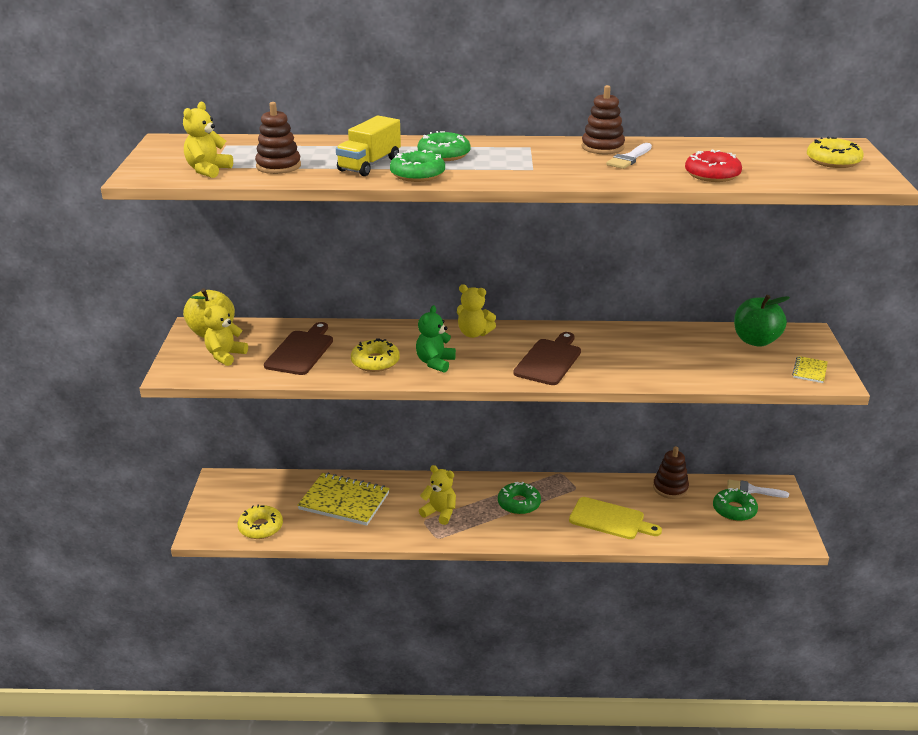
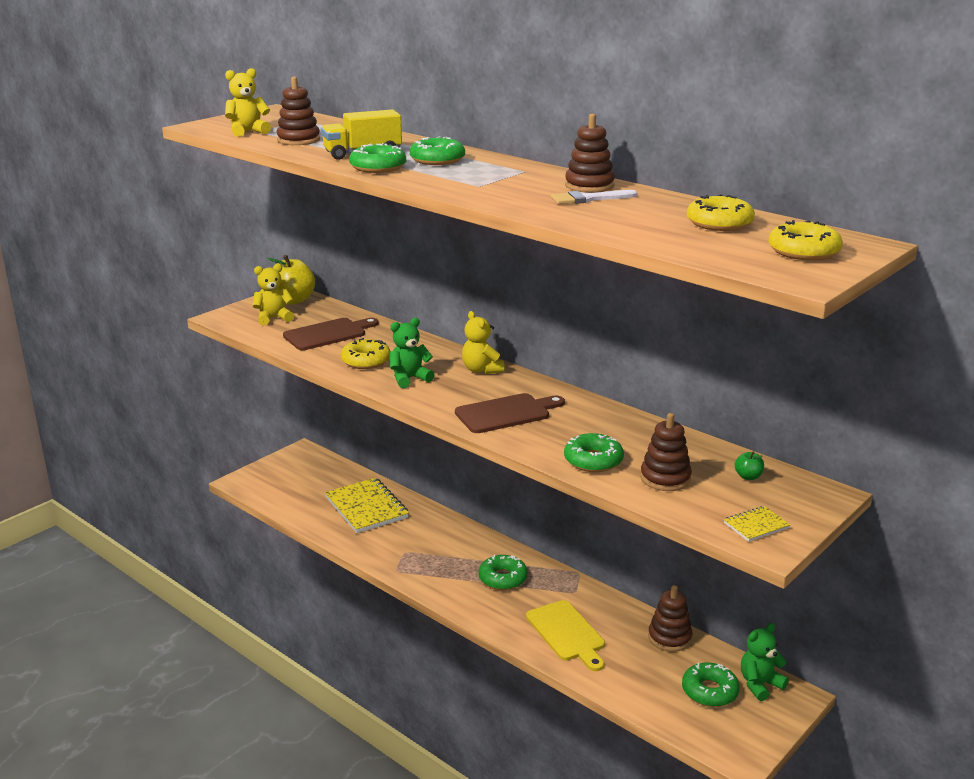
camera: 40 degrees right, 5 degrees down
(261, 527) = (283, 497): yellow donut -> yellow donut (719, 223)
(440, 513) = (426, 552): yellow teddy bear -> none
(659, 370) = (593, 460): none -> green donut
(712, 174) = (631, 229): red donut -> none
(717, 363) = (665, 478): none -> brown stacking toy
(752, 490) = (760, 684): white brush -> green teddy bear
(755, 341) = (748, 477): green apple -> green apple, size x0.44

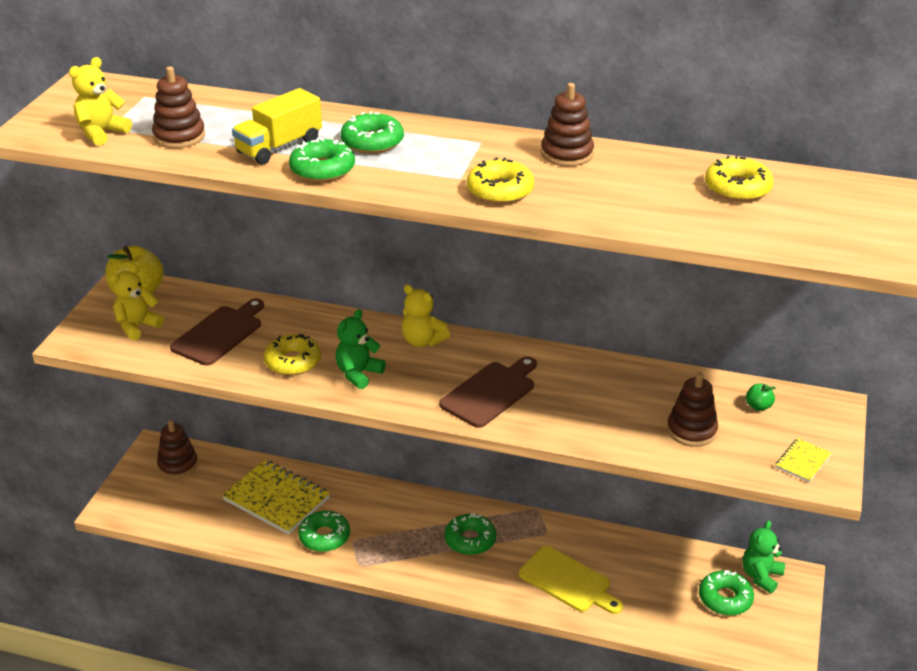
camera: 25 degrees left, 10 degrees up
(588, 199) = (586, 176): white brush -> none
(593, 460) = (614, 429): green donut -> green donut (324, 537)
(669, 638) = (659, 554): brown stacking toy -> brown stacking toy (178, 465)
(803, 252) = (843, 214): yellow donut -> yellow donut (500, 190)

